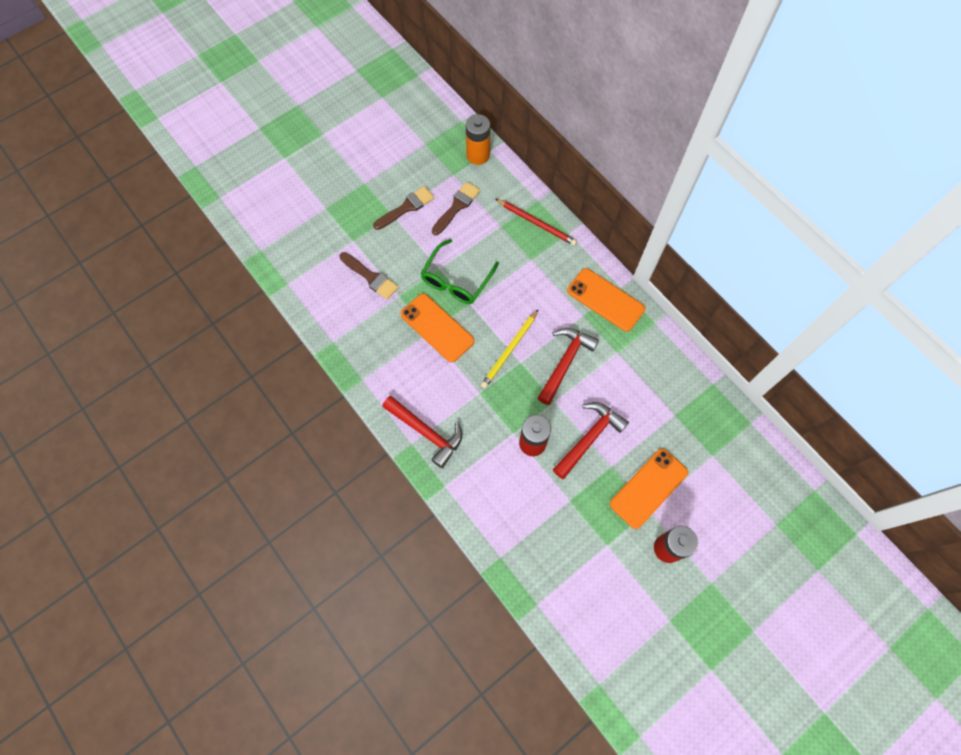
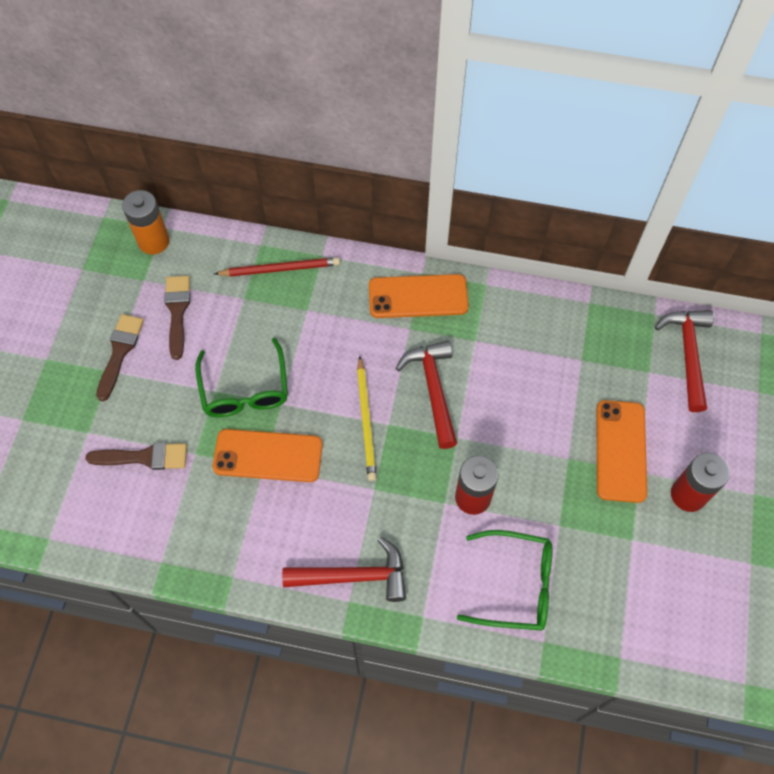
camera: 40 degrees left, 5 degrees down
(512, 512) = (515, 585): none -> green glasses
(589, 438) = (523, 447): red hammer -> red hammer (688, 354)

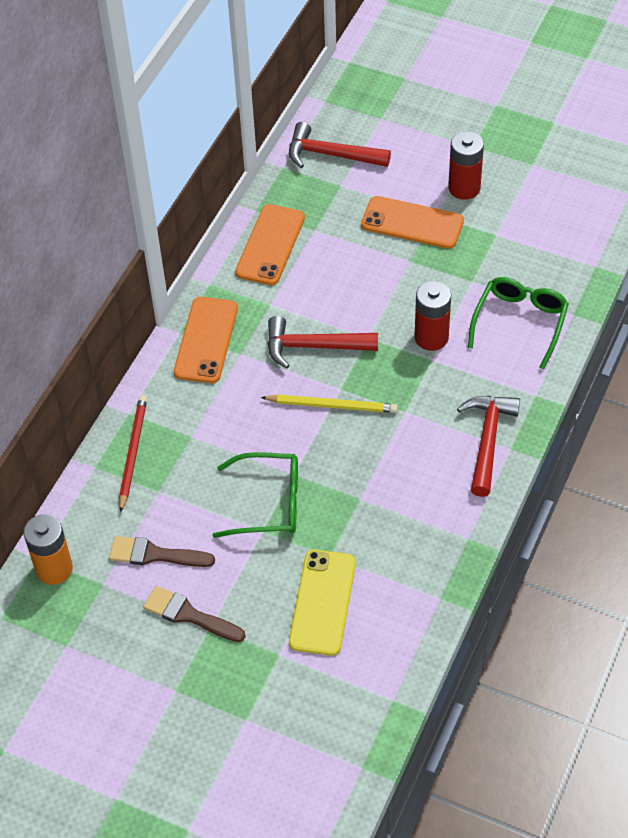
camera: 75 degrees left, 10 degrees down
(144, 457) = (322, 602): brown brush -> yellow phone
(268, 456) = (348, 492): orange phone -> orange phone (270, 245)

